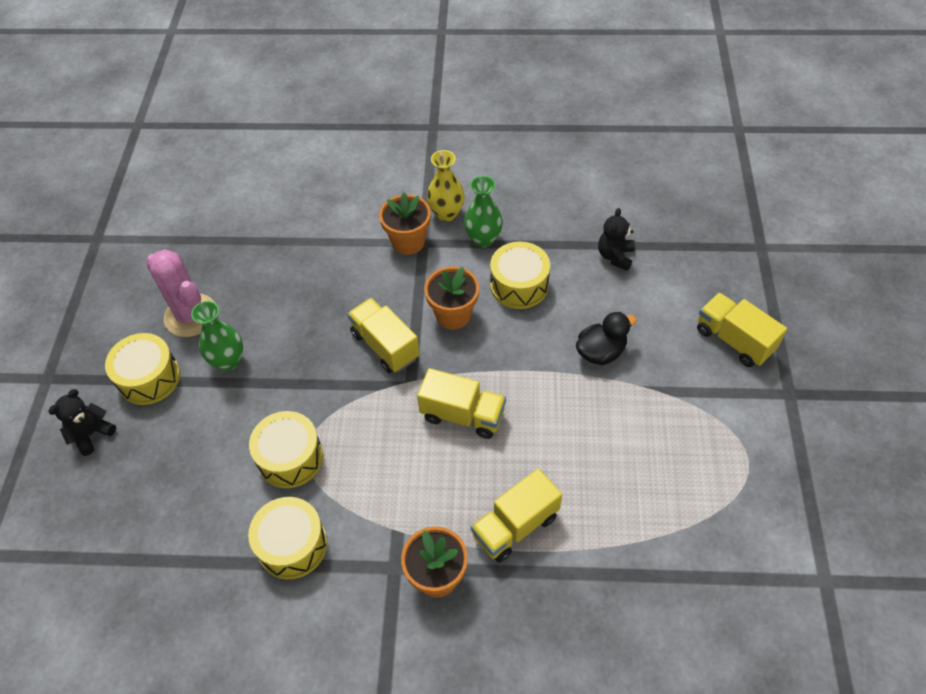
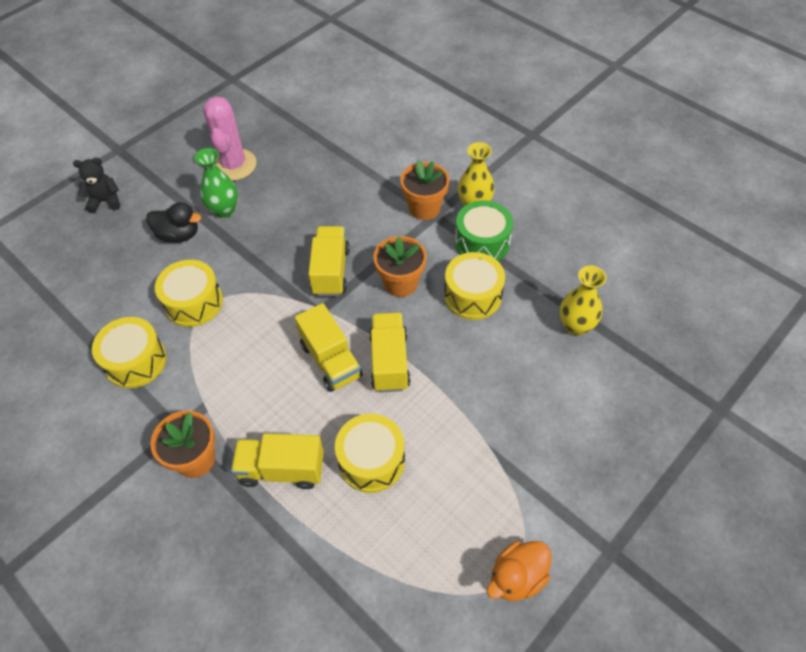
camera: 40 degrees right, 0 degrees up
(149, 378) = (170, 189): yellow drum -> yellow drum (371, 460)
(483, 239) = (482, 242): green vase -> green drum
(601, 352) = (482, 392): black duck -> black duck (179, 235)
(615, 256) = (575, 326): black teddy bear -> yellow vase
(734, 340) = (608, 468): yellow truck -> yellow truck (389, 361)
(752, 460) = (517, 577): none -> orange duck

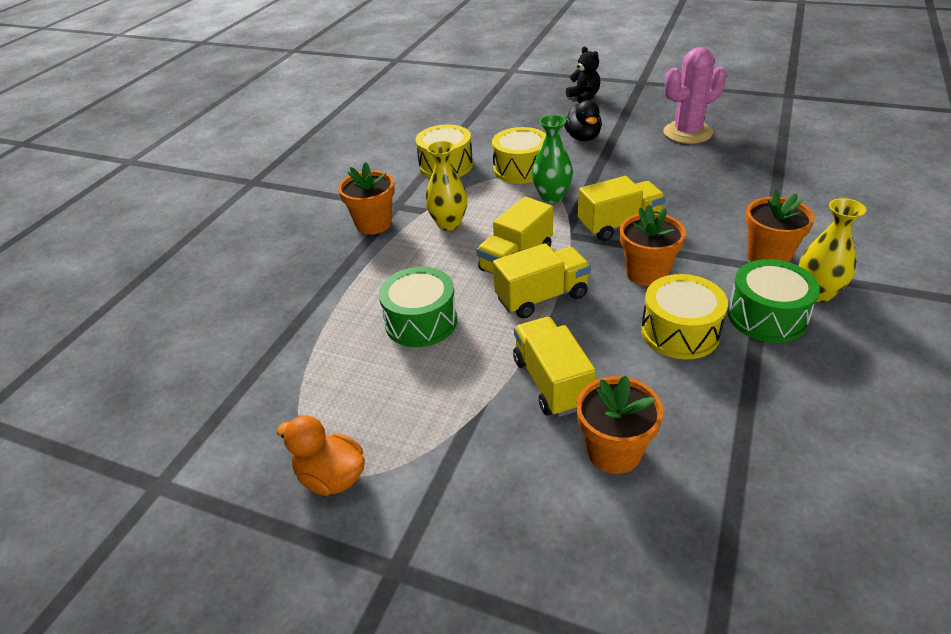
camera: 70 degrees right, 15 degrees down
(224, 210) = (631, 147): green vase -> green vase (552, 196)
(282, 470) = (385, 271): yellow truck -> yellow truck (551, 382)
(371, 460) = (421, 322): yellow drum -> green drum
(562, 383) = (614, 451): none -> orange flower pot
(575, 326) = (717, 443): yellow vase -> yellow vase (449, 224)

